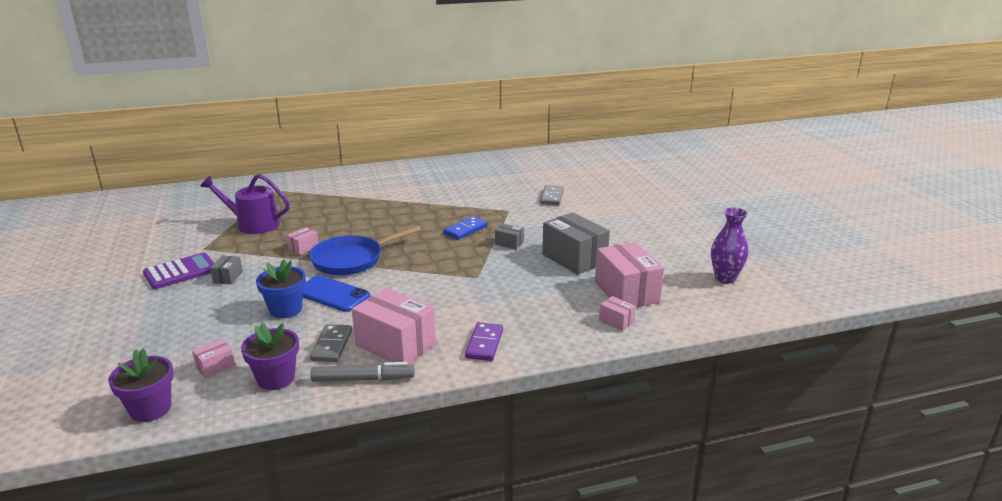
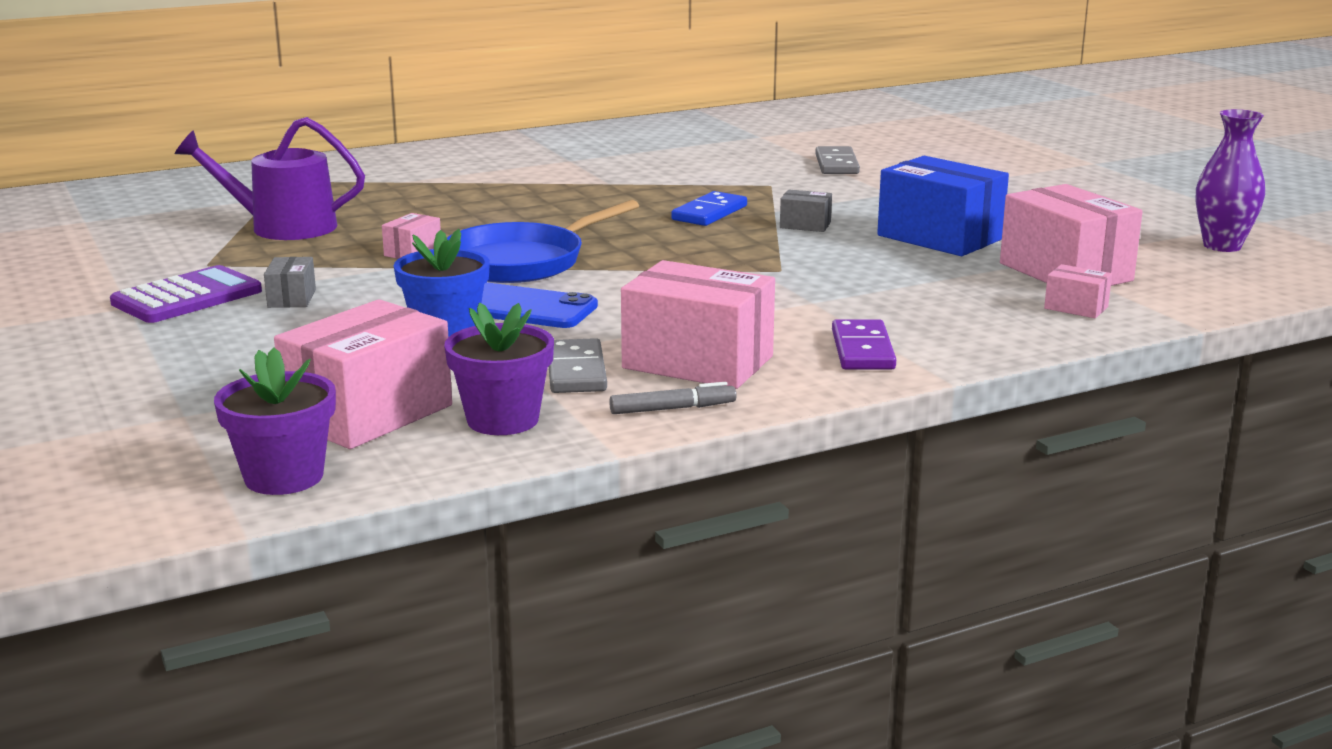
camera: 10 degrees left, 5 degrees down
(215, 366) = (368, 414): pink box -> pink box, size x2.17
(363, 379) = (672, 409): grey marker -> grey marker, size x0.65
(574, 258) = (939, 237): grey box -> blue box

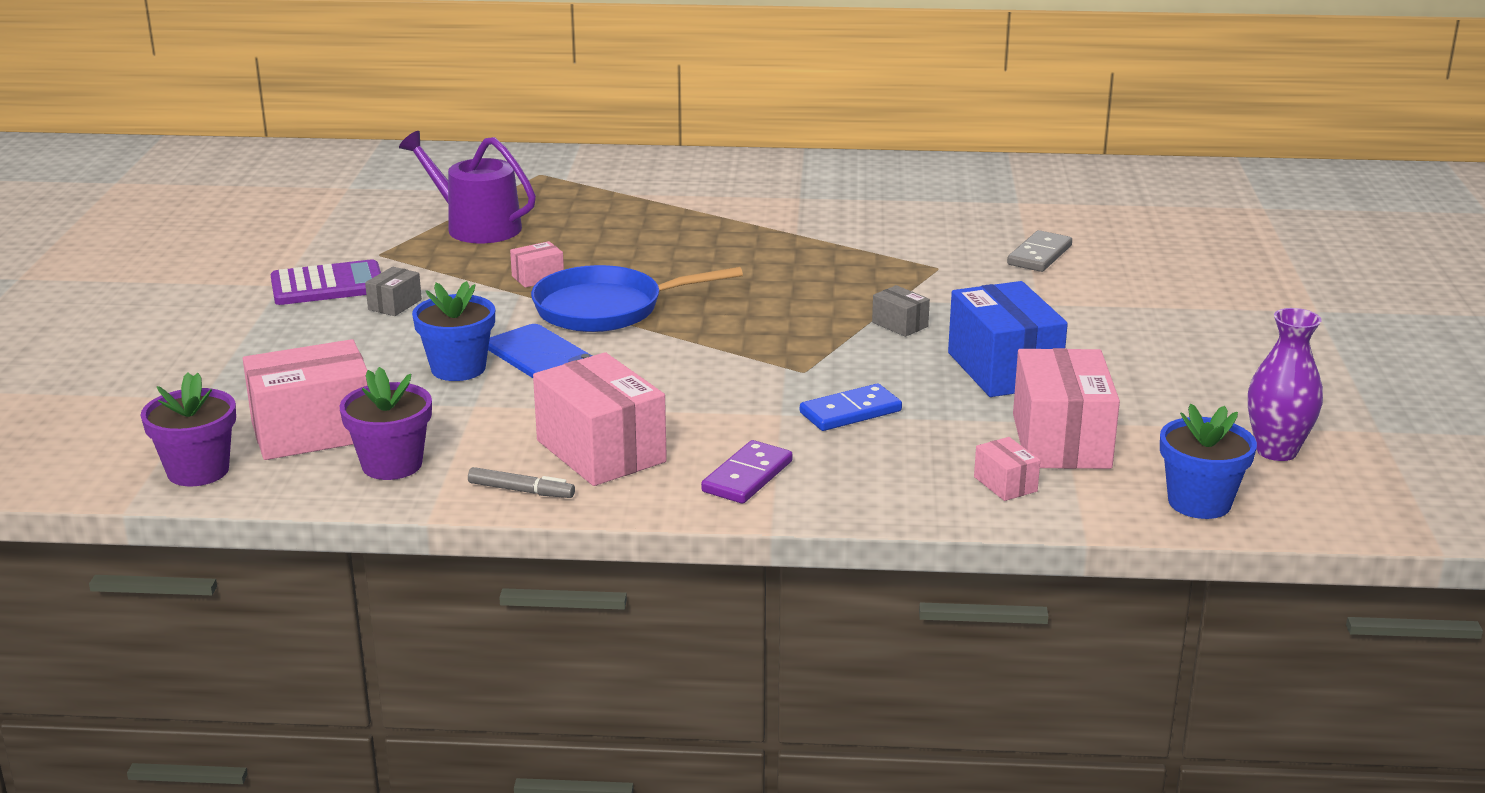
camera: 30 degrees right, 5 degrees up
(576, 371) = (500, 434): grey domino -> none
(709, 213) = (834, 290): blue domino -> blue domino (850, 412)
(1231, 287) = (1199, 502): none -> blue flower pot

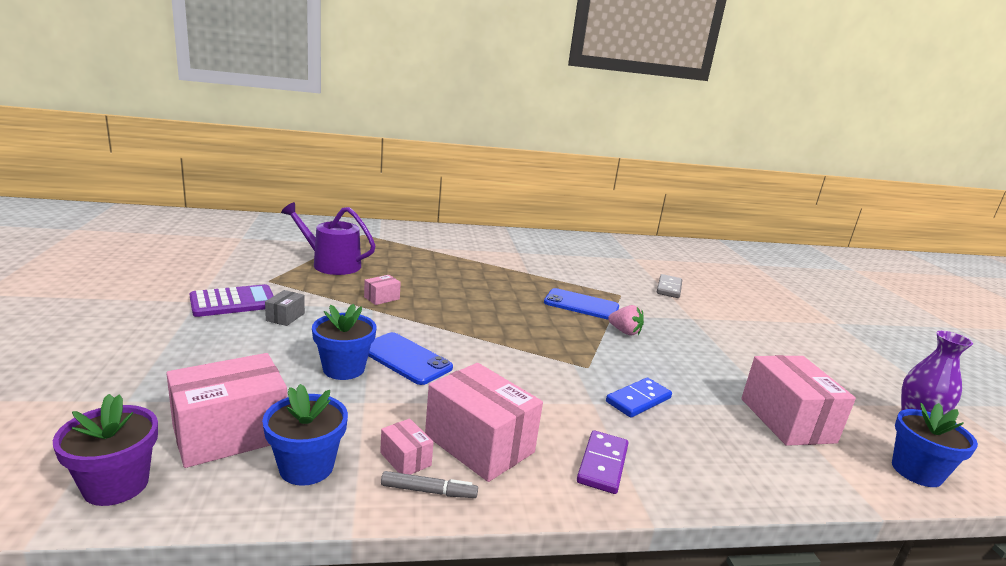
camera: 15 degrees left, 5 degrees down
(392, 465) = (306, 467): purple flower pot -> blue flower pot
(607, 309) = (436, 320): blue pan -> none
(855, 284) = (581, 305): none -> blue phone
(900, 324) = (624, 332): grey box -> pink strawberry
(1003, 369) = (708, 364): blue box -> none
(1005, 484) = (784, 461): pink box -> pink box (405, 459)

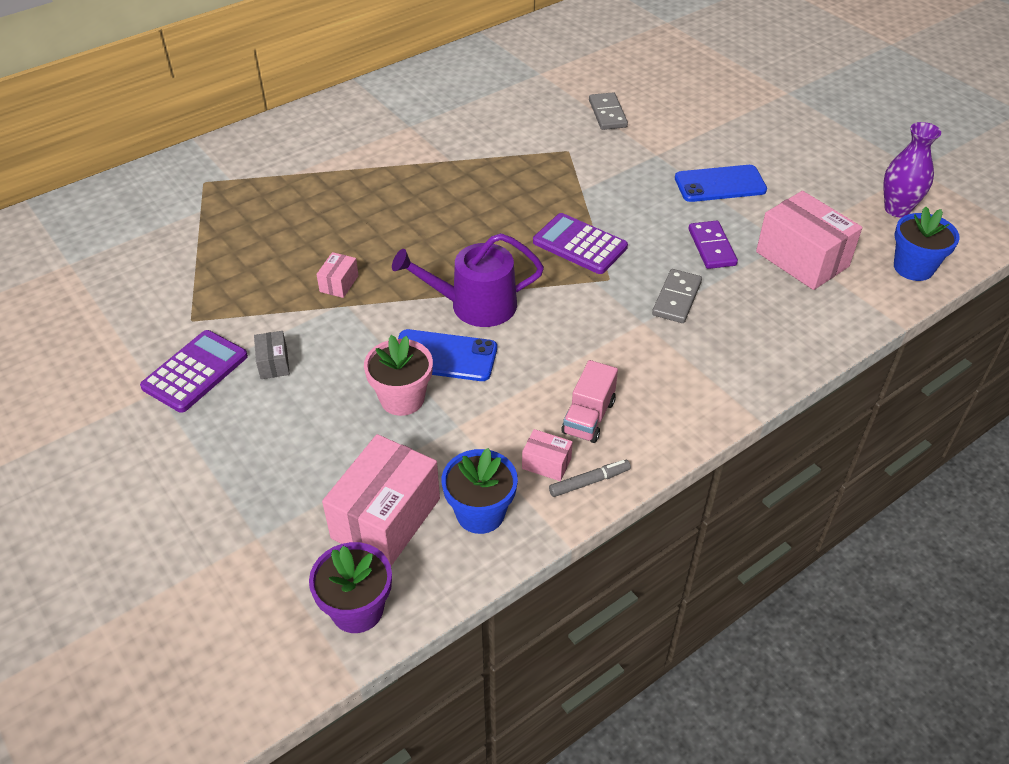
camera: 25 degrees left, 25 degrees up
(331, 264) = (228, 256): purple watering can -> purple watering can (475, 305)
(344, 369) = (402, 399): blue flower pot -> pink flower pot
(479, 444) = (588, 417): pink box -> pink truck
(581, 305) = (542, 189): blue phone -> blue phone (720, 184)
(582, 341) = (580, 245): none -> purple calculator
(602, 464) = (693, 385): purple domino -> purple domino (711, 247)
(624, 332) = (609, 210): pink strawberry -> none
(638, 400) = (676, 298): blue domino -> grey domino

